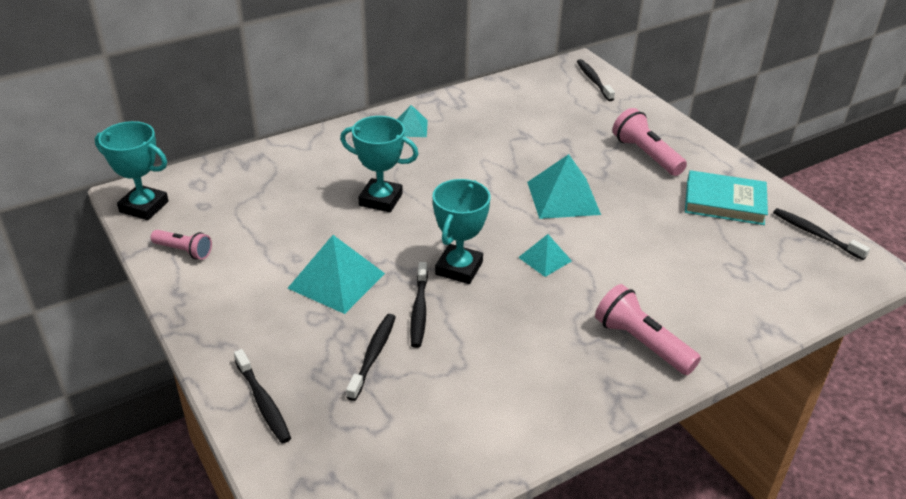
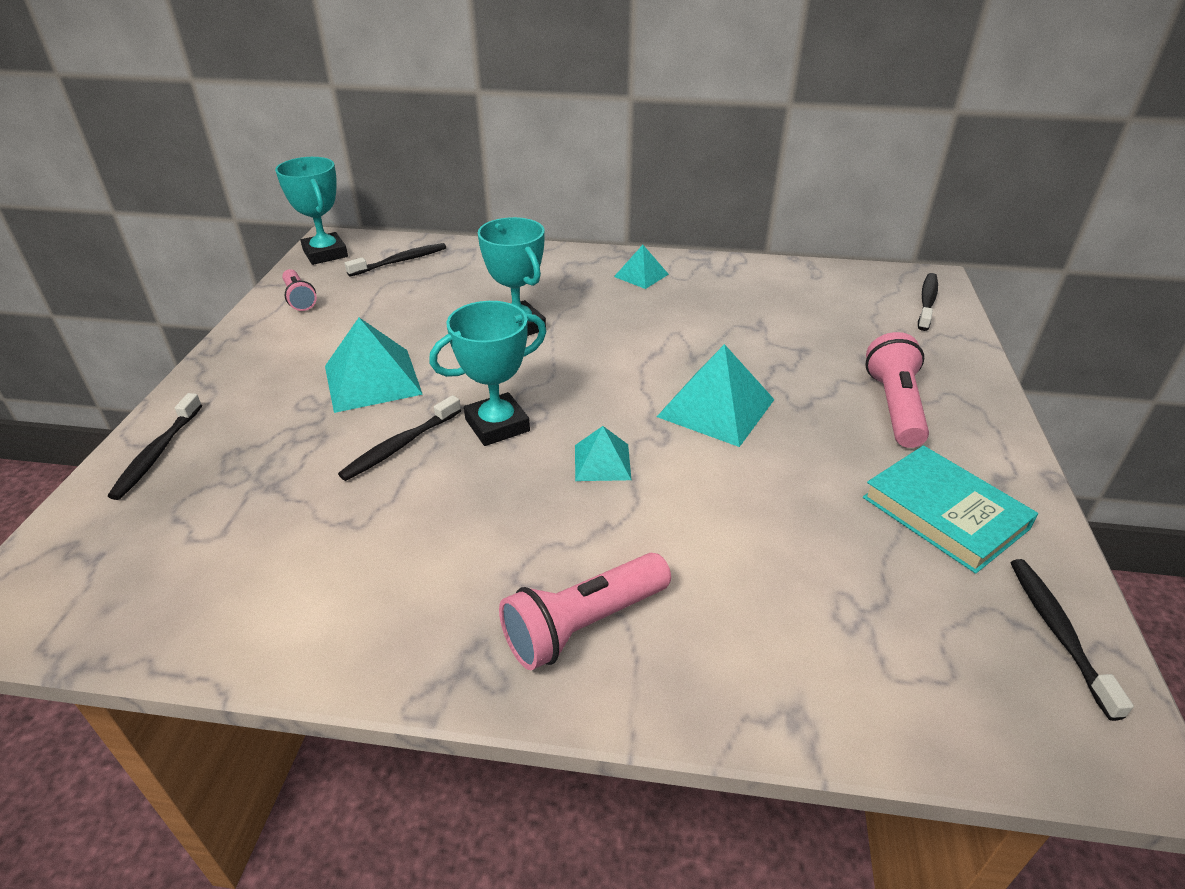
camera: 40 degrees right, 0 degrees up
(373, 355) = (298, 465): black toothbrush -> black toothbrush (400, 261)
(641, 343) = (583, 625): pink flashlight -> pink flashlight turned 120 degrees counterclockwise

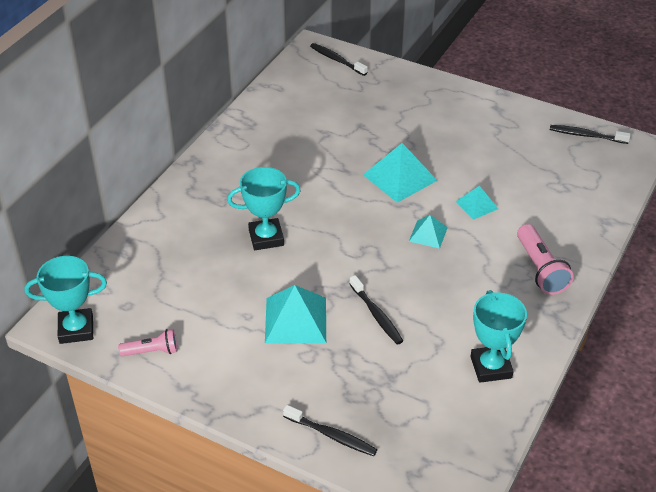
camera: 70 degrees left, 5 degrees up
(400, 261) = (123, 284): black toothbrush -> none
(497, 425) = (375, 269): turquoise trophy -> turquoise trophy (491, 367)
(641, 275) = (231, 162): turquoise pyramid -> turquoise pyramid (476, 205)
(894, 406) = (428, 115): pink flashlight -> none
(944, 513) = (511, 134): turquoise book -> none

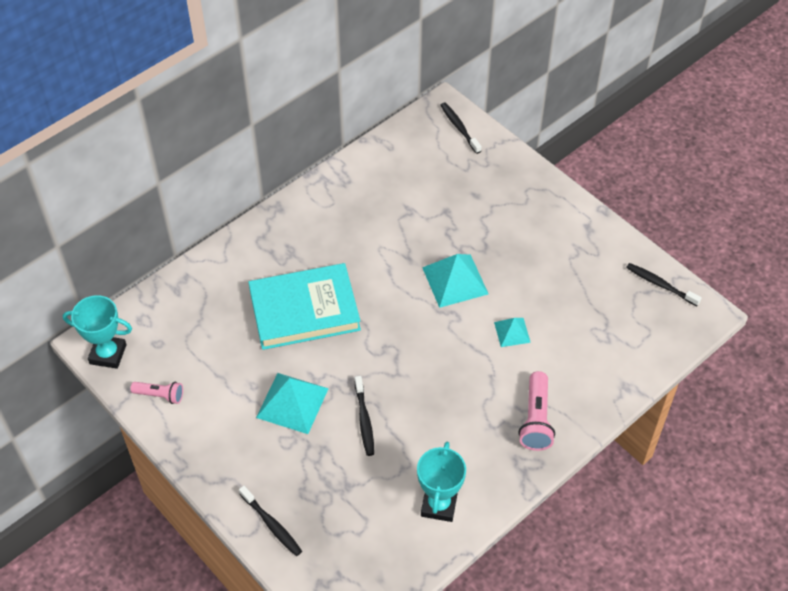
camera: 20 degrees right, 10 degrees up
(266, 238) = (304, 310): turquoise trophy -> turquoise book
(428, 234) = (451, 350): turquoise pyramid -> none

